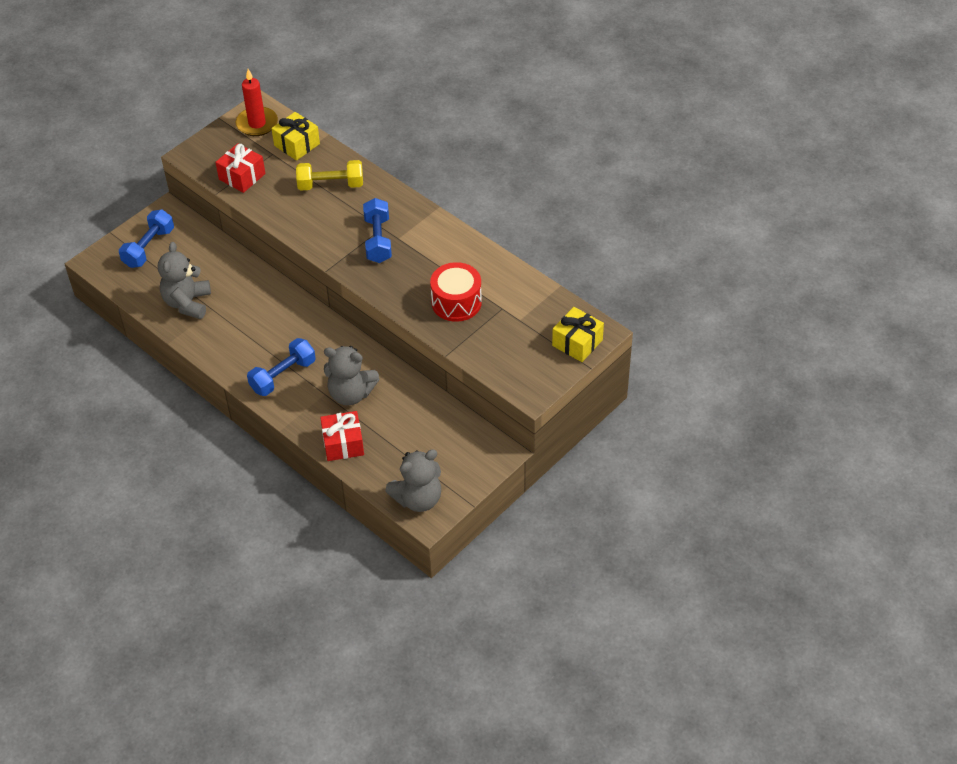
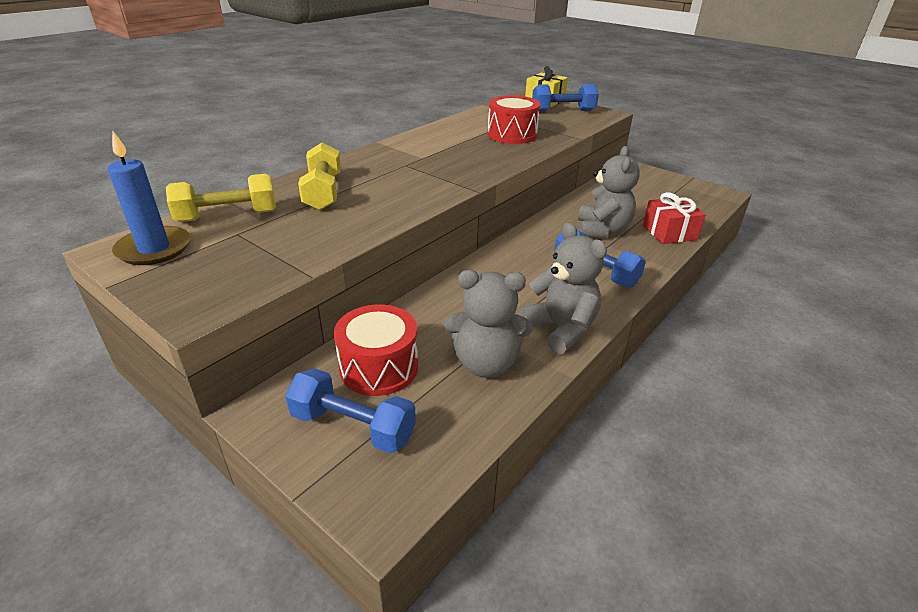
camera: 95 degrees left, 15 degrees down
(193, 255) = (379, 367): none -> red drum
(242, 176) = (279, 255): red gift -> none
(257, 124) = (154, 249): red candle -> blue candle
(297, 145) = (227, 216): yellow gift -> yellow dumbbell
(378, 240) = (426, 166): blue dumbbell -> blue dumbbell (563, 111)
(418, 499) = (705, 197): grey teddy bear -> grey teddy bear (560, 329)

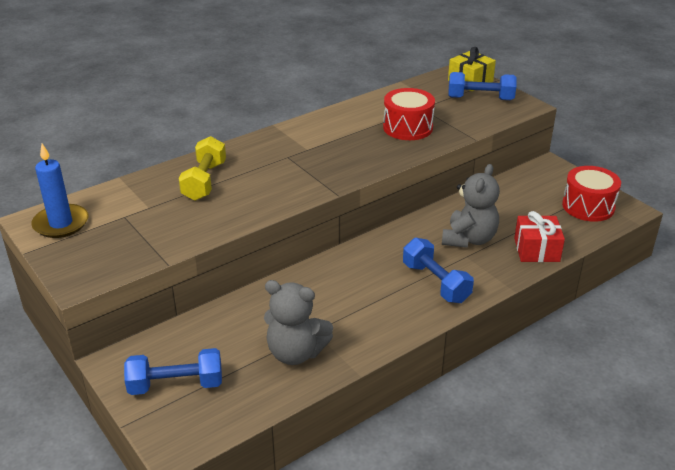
camera: 15 degrees right, 0 degrees up
(227, 216) = (121, 198): yellow dumbbell -> none
(353, 427) = (176, 385): blue dumbbell -> blue dumbbell turned 45 degrees counterclockwise
(379, 367) = (211, 342): red drum -> red drum (588, 206)
(560, 329) = (373, 333): grey teddy bear -> none

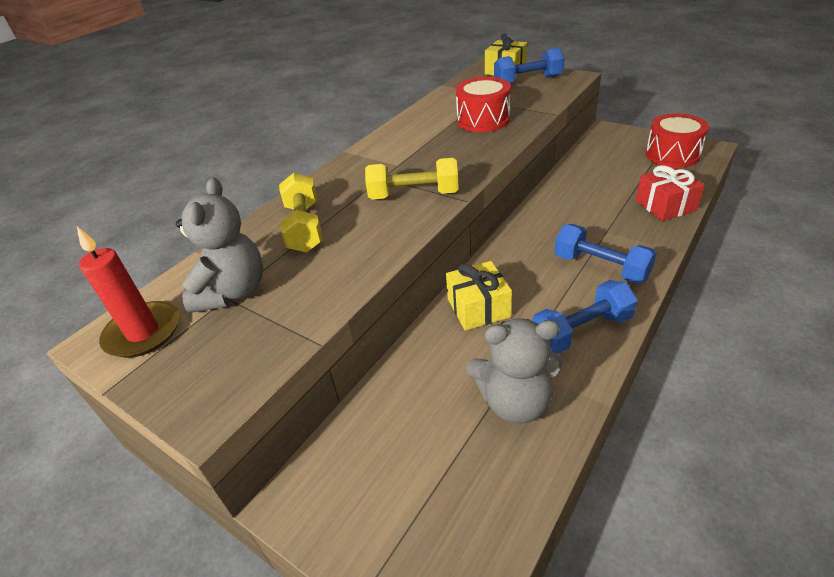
camera: 15 degrees left, 5 degrees up
(61, 224) = (143, 332): blue candle -> red candle
(176, 385) = (394, 505): blue dumbbell -> blue dumbbell (581, 331)
(301, 179) = (414, 195): none -> yellow dumbbell
(316, 284) = (478, 308): none -> yellow gift
(469, 239) = (595, 214): grey teddy bear -> grey teddy bear (232, 292)

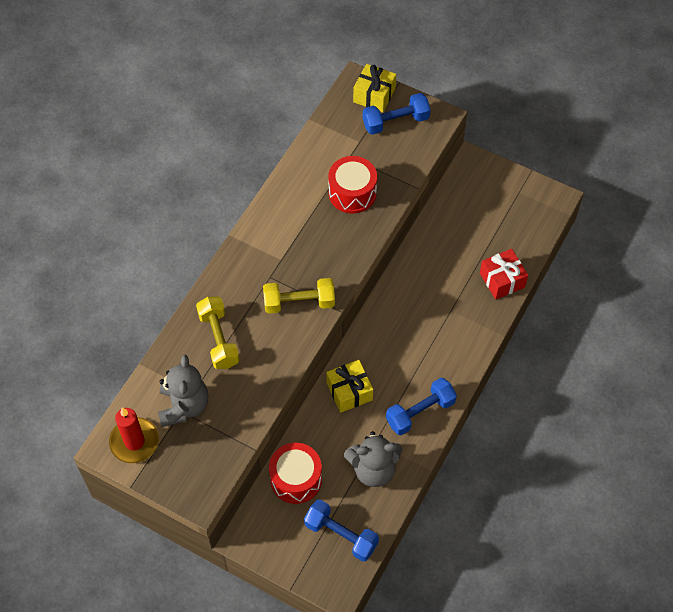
camera: 10 degrees left, 20 degrees up
(600, 267) = (441, 351): blue dumbbell -> blue dumbbell (341, 535)
(672, 155) = (523, 208): red drum -> red drum (296, 479)

